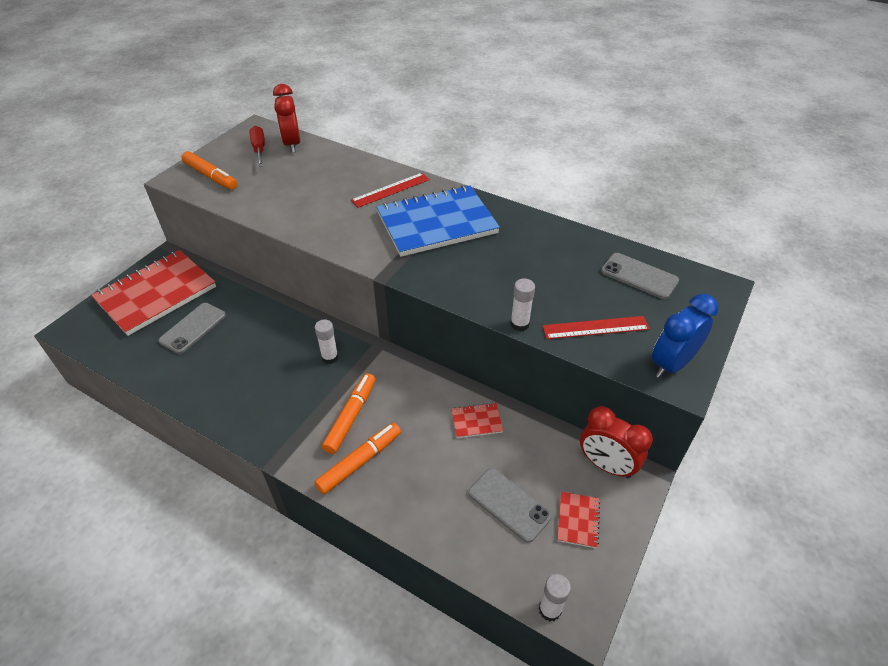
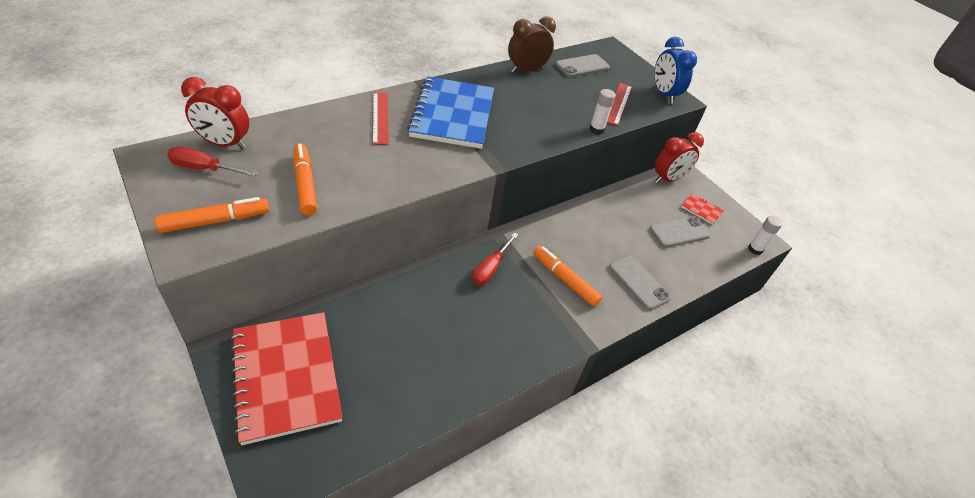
camera: 70 degrees left, 0 degrees up
(193, 328) = (375, 357): grey phone -> grey phone (638, 282)
(330, 357) = (491, 268): white glue stick -> red screwdriver
(360, 461) = (611, 291): orange marker -> orange marker (305, 184)
(476, 421) = (606, 216): red notebook -> none
(573, 240) = (526, 70): none -> brown clock

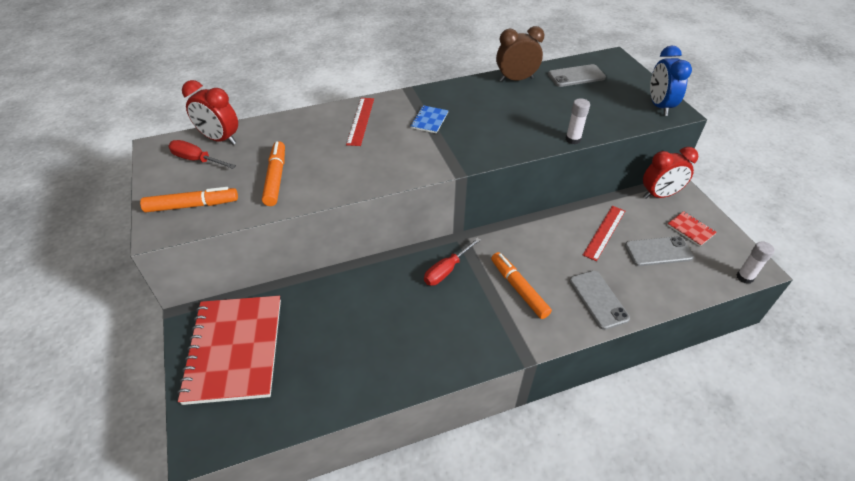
camera: 20 degrees right, 0 degrees up
(452, 115) = (429, 120): blue notebook -> blue notebook, size x0.40
(618, 103) = (605, 114): red ruler -> red ruler (604, 232)

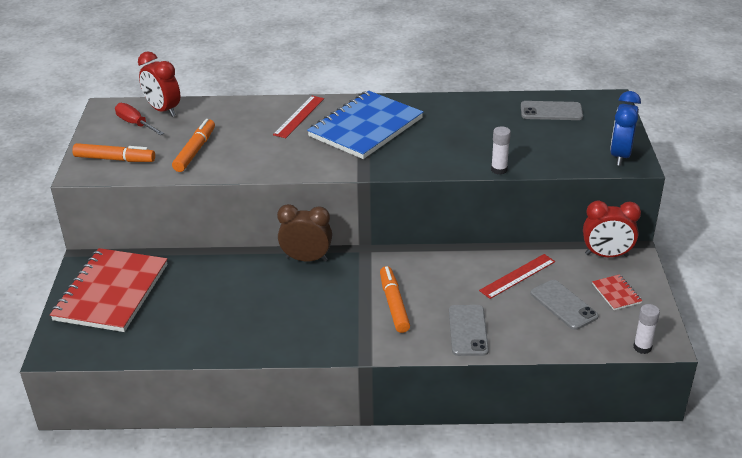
camera: 20 degrees right, 10 degrees down
(429, 120) = (365, 127): blue notebook -> blue notebook, size x2.47
(446, 270) = (333, 274): red screwdriver -> none
(516, 79) = (482, 104): brown clock -> brown clock (306, 259)
(658, 251) = (563, 305): grey phone -> grey phone turned 45 degrees clockwise

